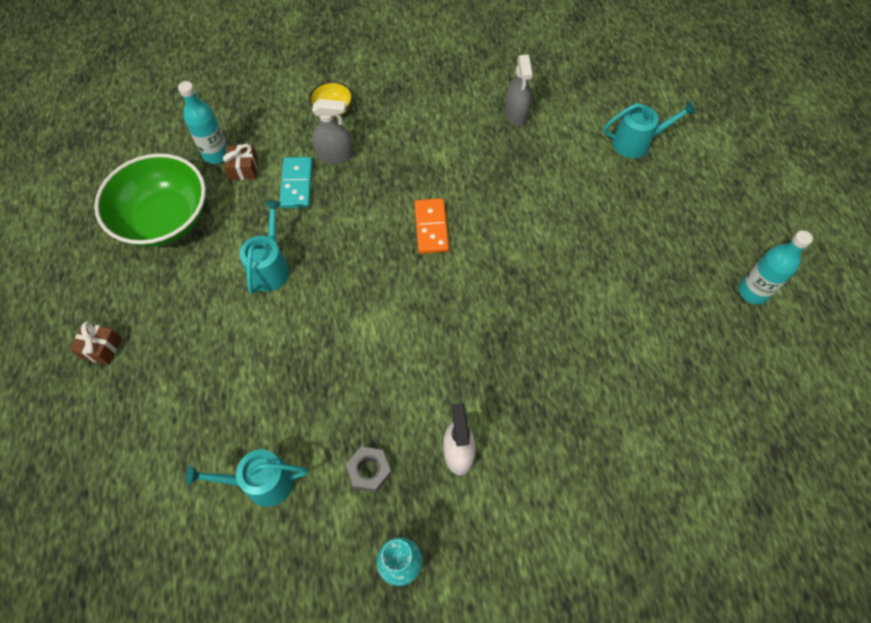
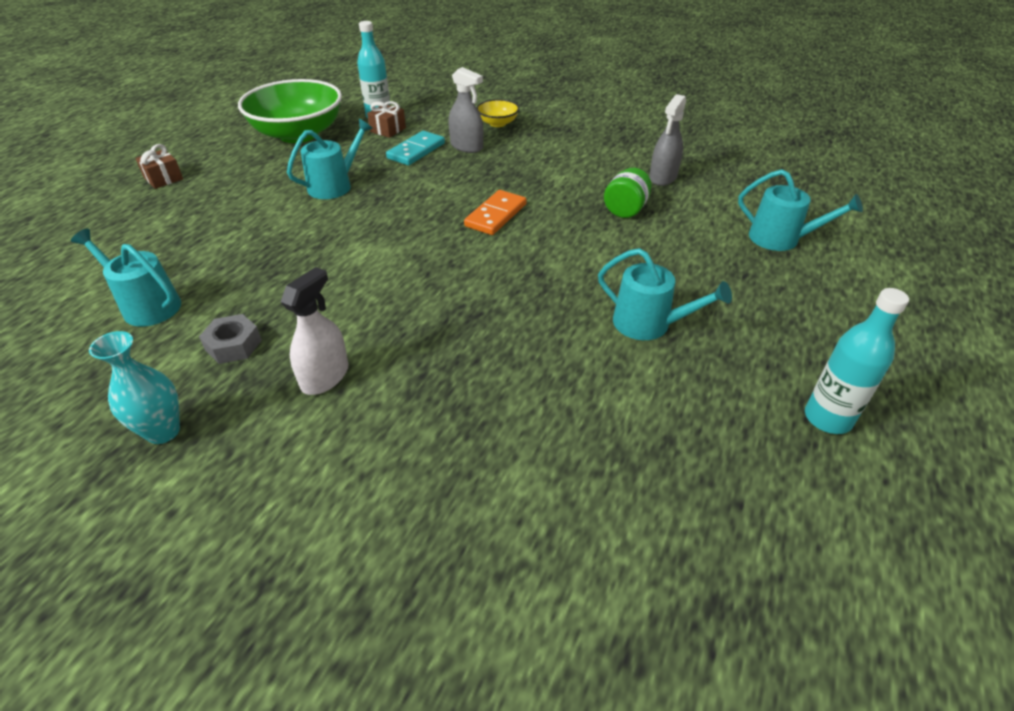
camera: 35 degrees right, 20 degrees down
(517, 167) = (625, 210): none -> green jar
(613, 276) = (648, 324): none -> turquoise watering can

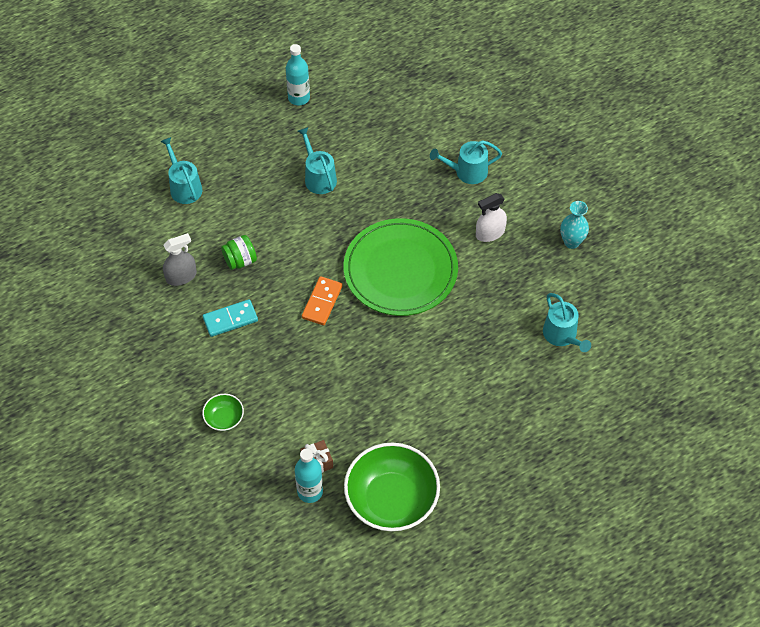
camera: 145 degrees left, 15 degrees up
(163, 178) = (520, 485): brown gift -> none
(233, 345) = (525, 278): grey nut -> none
(334, 186) = (403, 399): turquoise watering can -> turquoise watering can (467, 172)
(416, 151) = (317, 413): turquoise domino -> turquoise domino (230, 319)
(429, 278) = (400, 270): none -> green plate
(466, 146) = (276, 397): grey spray bottle -> none
(496, 215) = (322, 302): orange domino -> orange domino turned 45 degrees counterclockwise
(497, 123) = (224, 418): yellow bowl -> green bowl

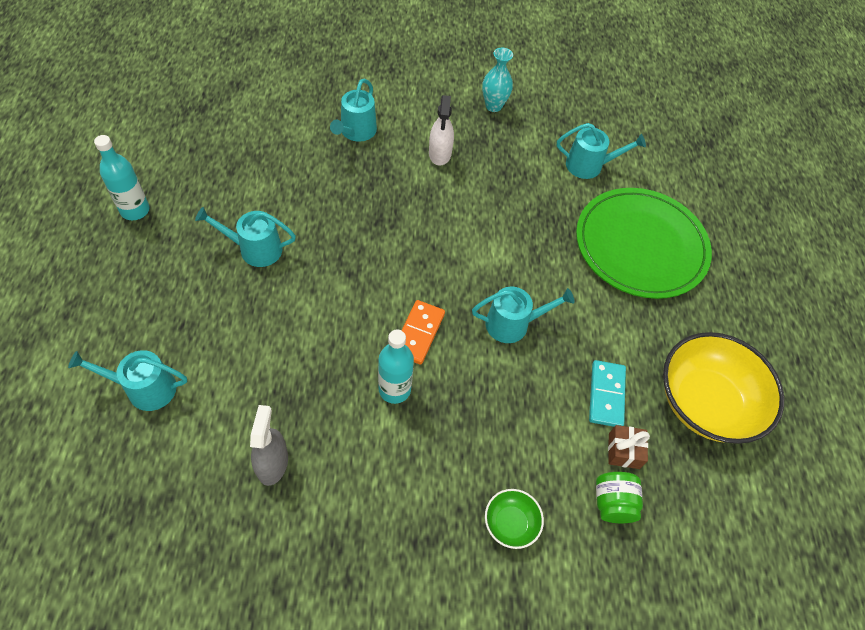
camera: 65 degrees left, 0 degrees up
(230, 319) = (375, 440): turquoise domino -> turquoise domino (606, 395)
(240, 260) = (301, 384): green jar -> green jar (612, 503)
(310, 491) = (659, 479): turquoise bottle -> turquoise bottle (394, 389)
(322, 302) = (418, 333): orange domino -> orange domino turned 60 degrees clockwise
(370, 353) = (512, 324): none -> turquoise watering can
(391, 500) = (705, 402): green bowl -> yellow bowl
(400, 270) = (429, 243): green plate -> green plate (640, 246)

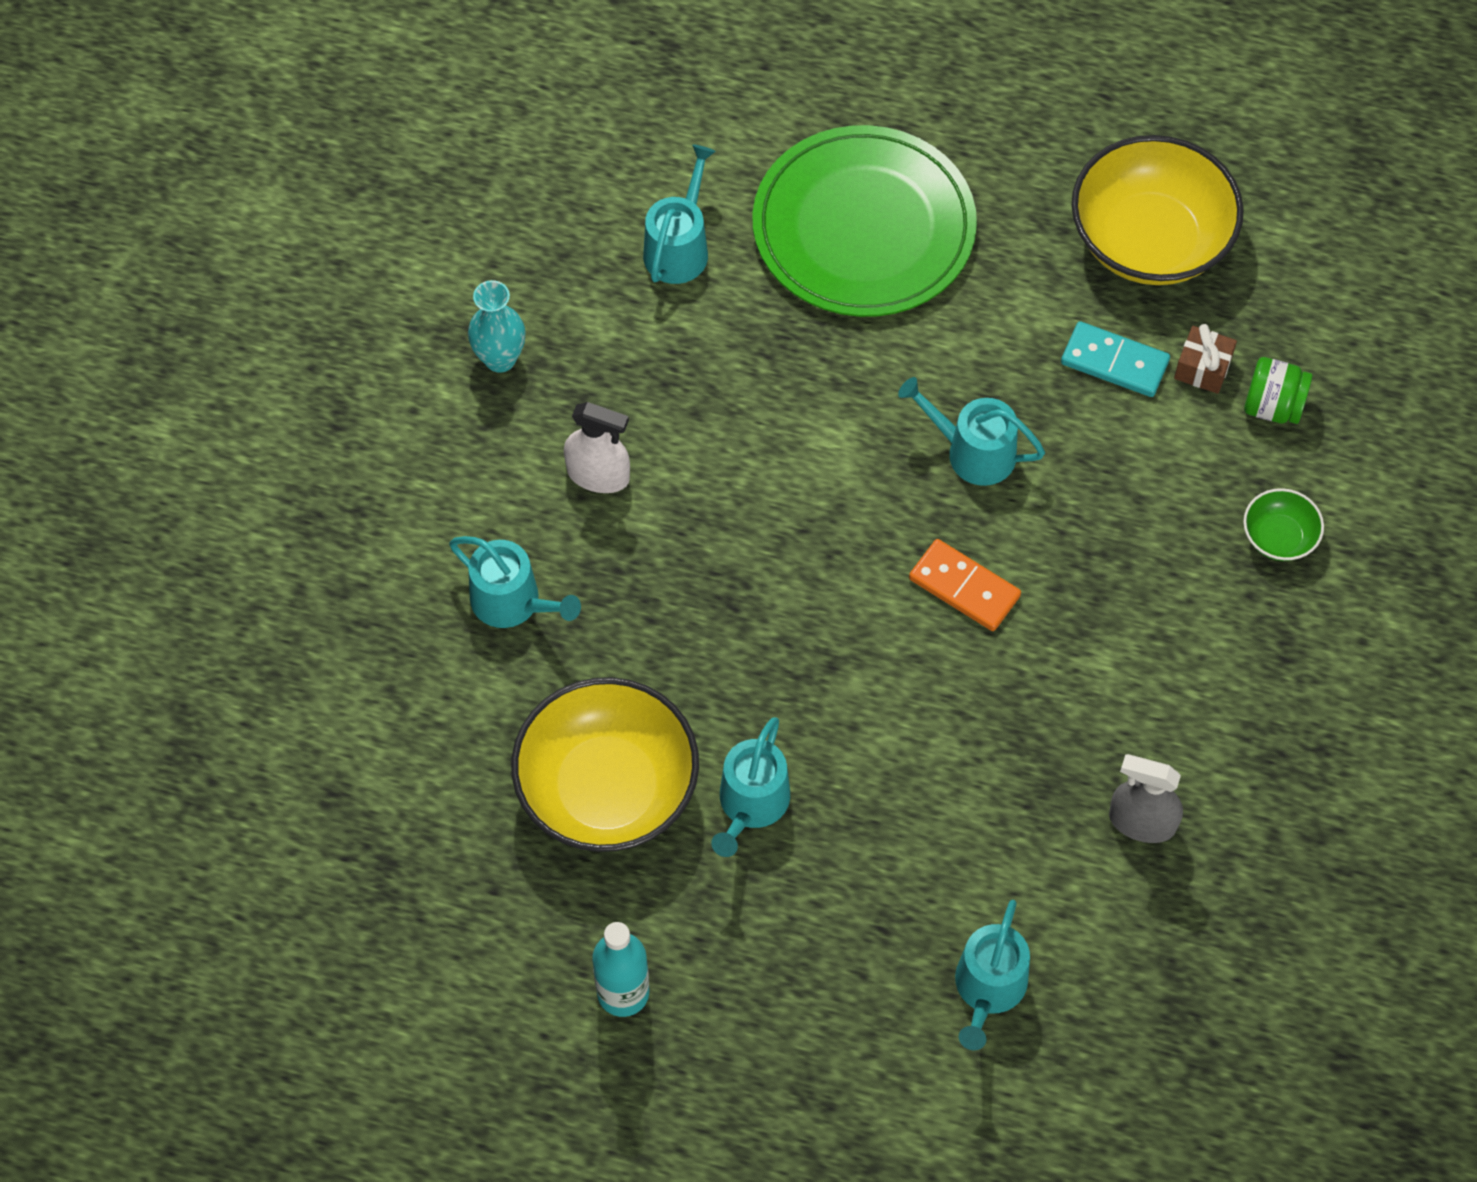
camera: 70 degrees left, 5 degrees up
(255, 185) = (607, 788): none -> yellow bowl
(394, 389) = (1054, 640): turquoise bottle -> none
(512, 324) = (973, 452): turquoise watering can -> turquoise watering can turned 75 degrees counterclockwise

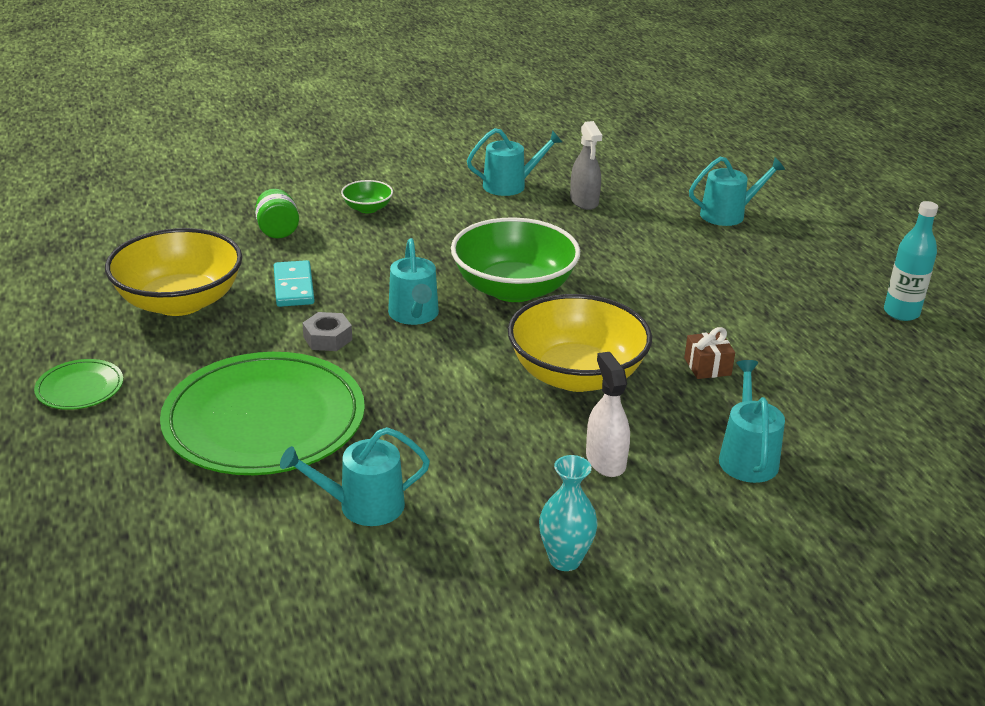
camera: 125 degrees left, 30 degrees down
(607, 788) = (806, 364): yellow bowl -> yellow bowl (576, 375)
(751, 804) = (740, 311): turquoise watering can -> turquoise watering can (510, 185)
(964, 588) = (513, 289): orange domino -> green bowl
(978, 345) = (327, 338): none -> grey nut
(1024, 100) = (80, 388): none -> green plate
(1202, 368) = (270, 258): brown gift -> brown gift (707, 366)

